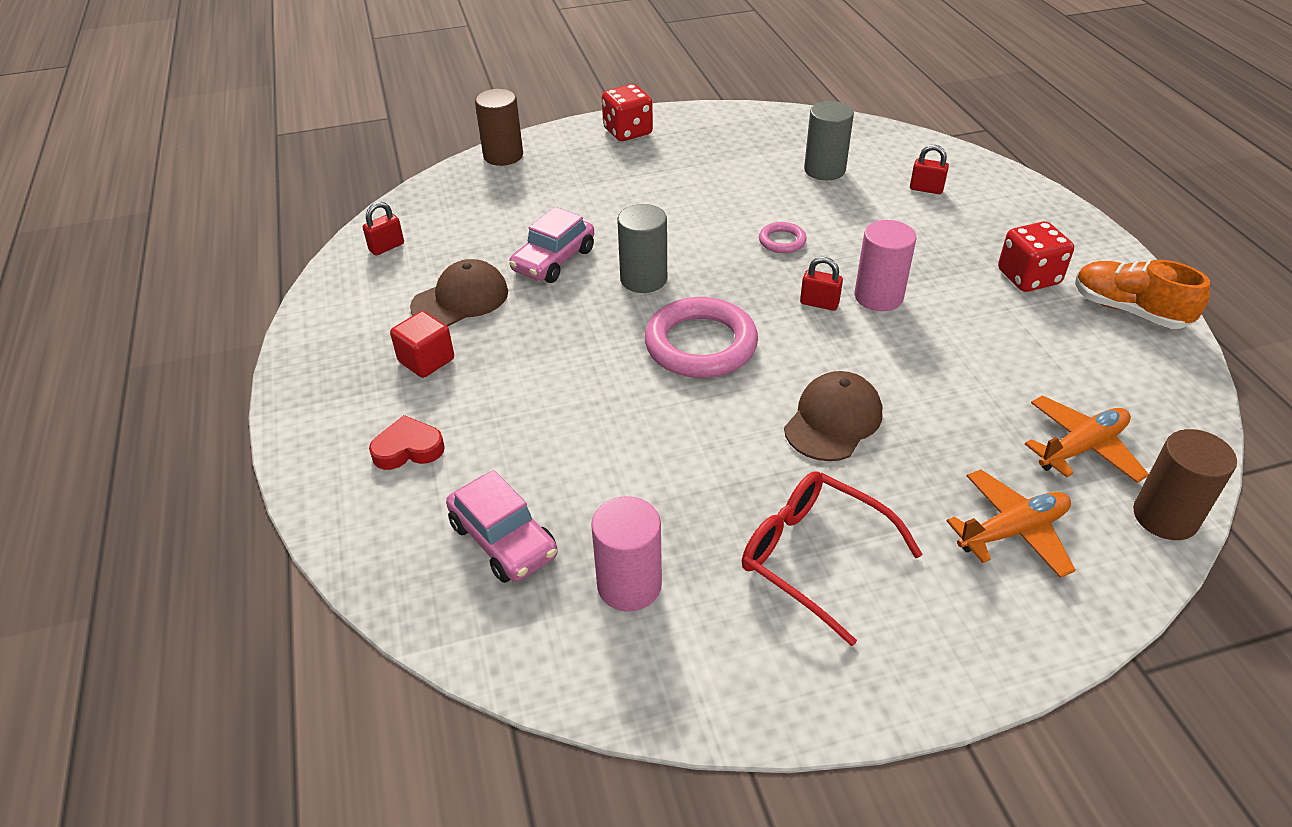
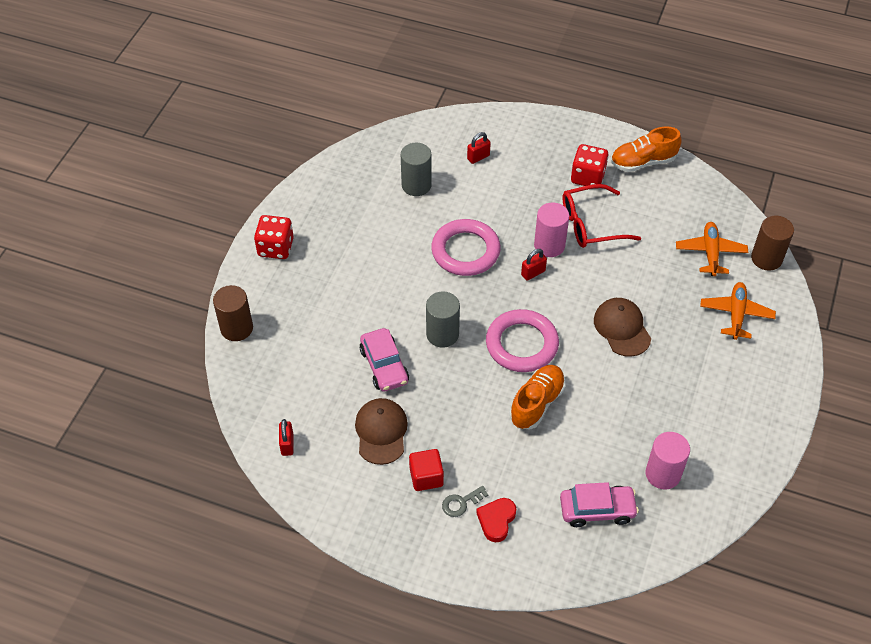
camera: 55 degrees left, 10 degrees up
(411, 406) = (461, 503): none -> grey key
(624, 399) = (537, 403): none -> orange shoe
(782, 241) = (465, 251): pink ring -> pink ring, size x2.11
(813, 557) = (698, 394): red glasses -> red glasses (591, 224)

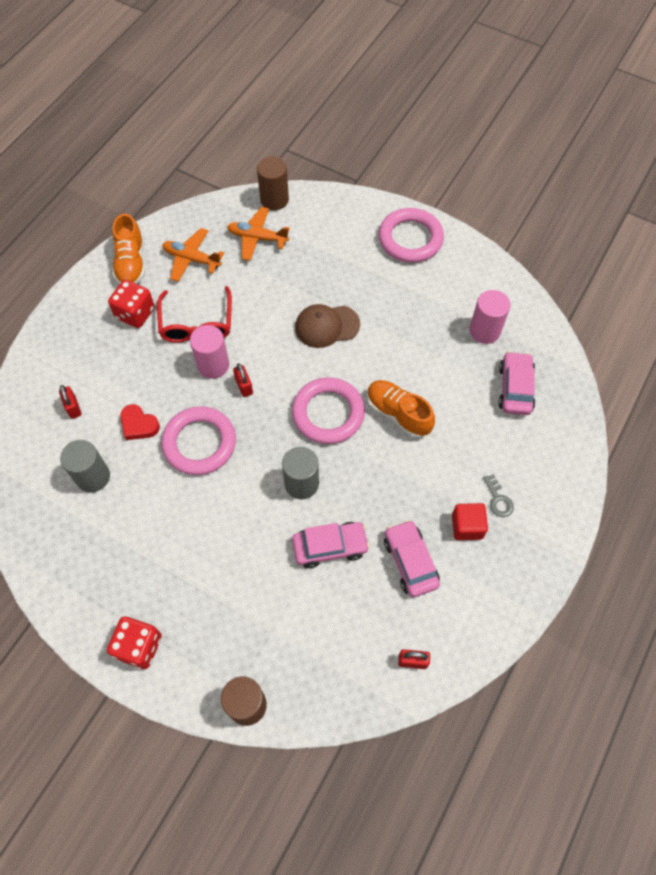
camera: 80 degrees left, 10 degrees up
(381, 432) = (410, 562): brown cap -> pink car
(496, 520) = (519, 472): red heart -> red heart (139, 425)
(736, 314) = (330, 237): orange plane -> orange plane (192, 259)
(763, 389) = (410, 239): none -> pink ring

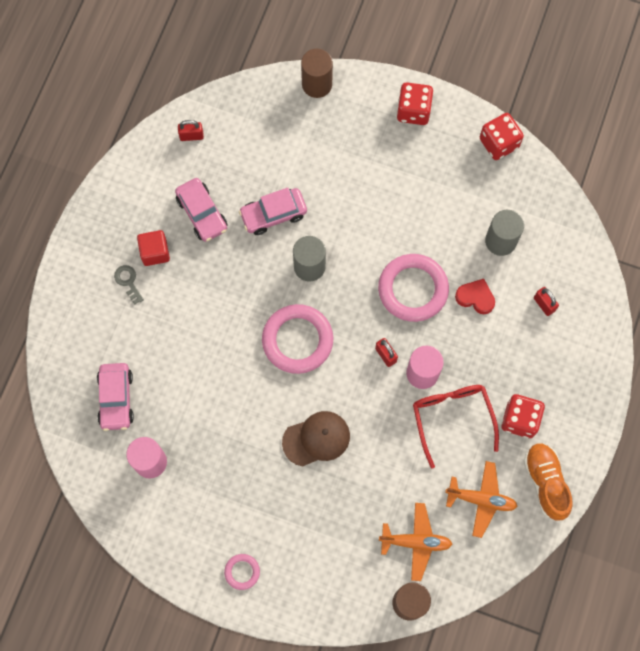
camera: 170 degrees right, 10 degrees up
(54, 587) = (499, 143): none -> red dice
(398, 414) = (229, 351): orange shoe -> none
(410, 239) = (242, 572): pink ring -> pink ring, size x0.47

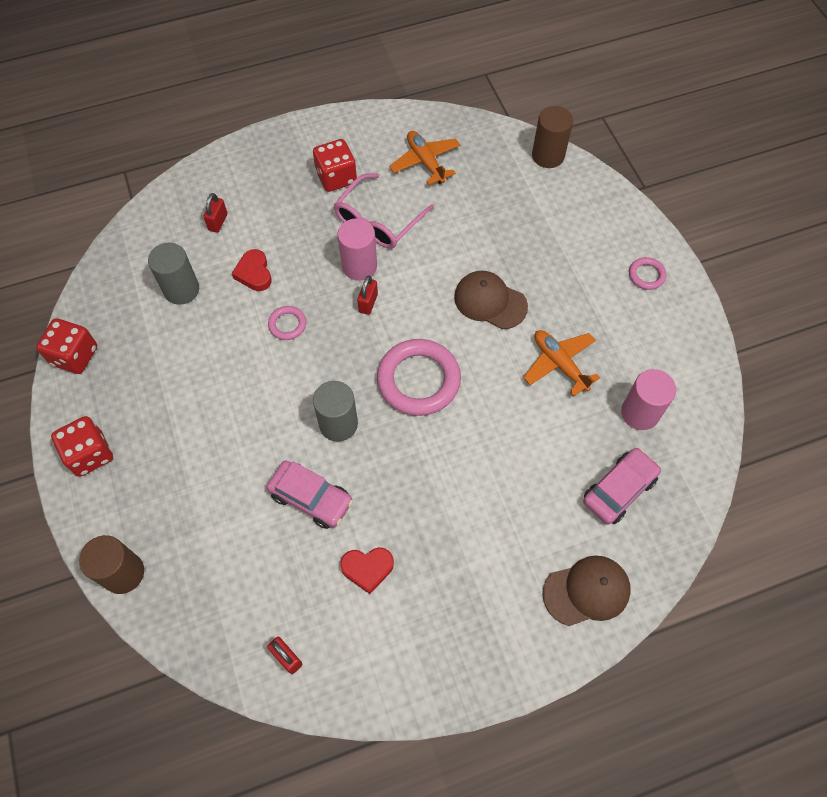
camera: 130 degrees left, 10 degrees down
(79, 323) = (586, 591): none -> brown cap
(128, 281) = (502, 580): grey key -> none
(155, 252) = (449, 580): red cube -> none
(202, 213) = (367, 569): pink car -> red heart
(413, 289) = (287, 324): pink ring -> pink ring, size x0.47
(415, 542) = (500, 180): orange plane -> orange plane (559, 364)
(452, 418) = (378, 221): red glasses -> pink glasses
(545, 482) = (372, 132): orange shoe -> none

